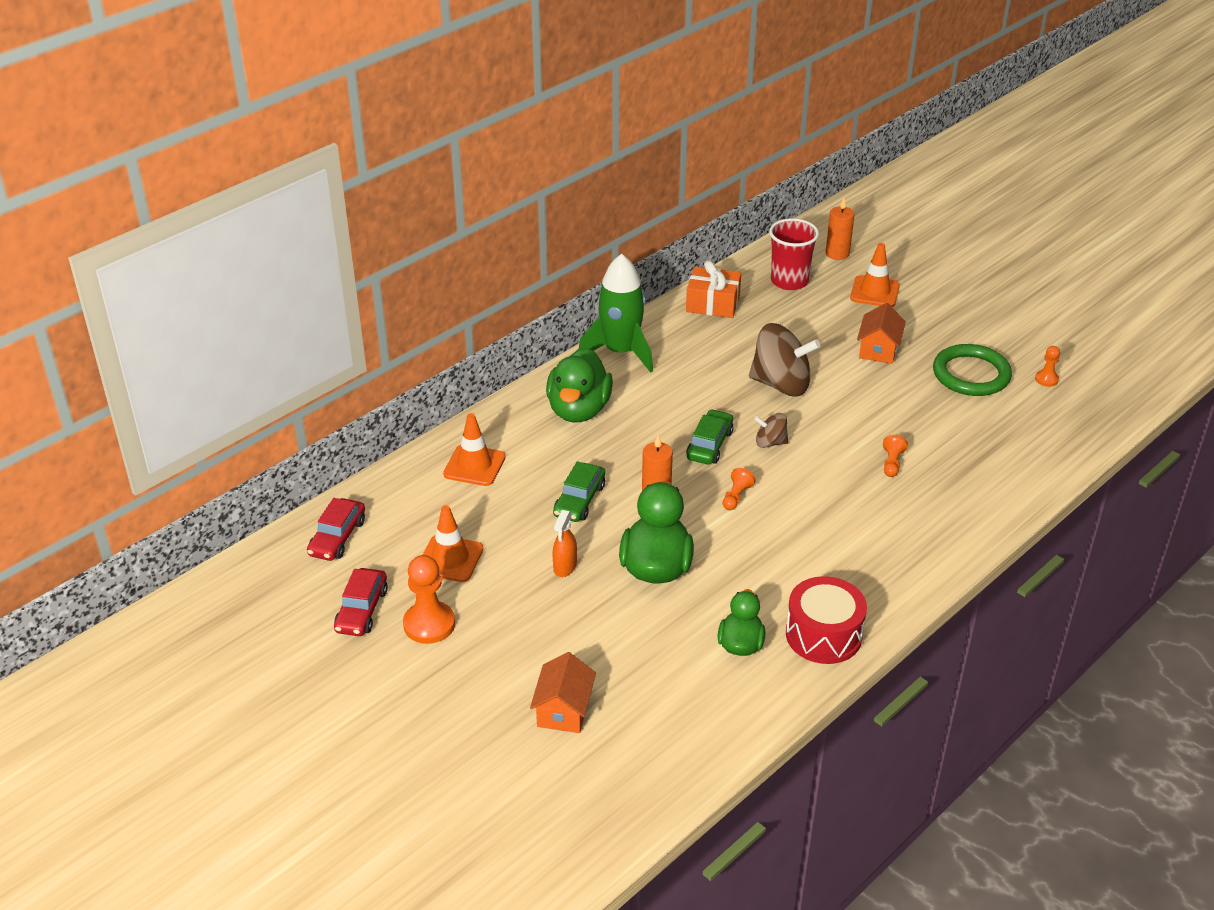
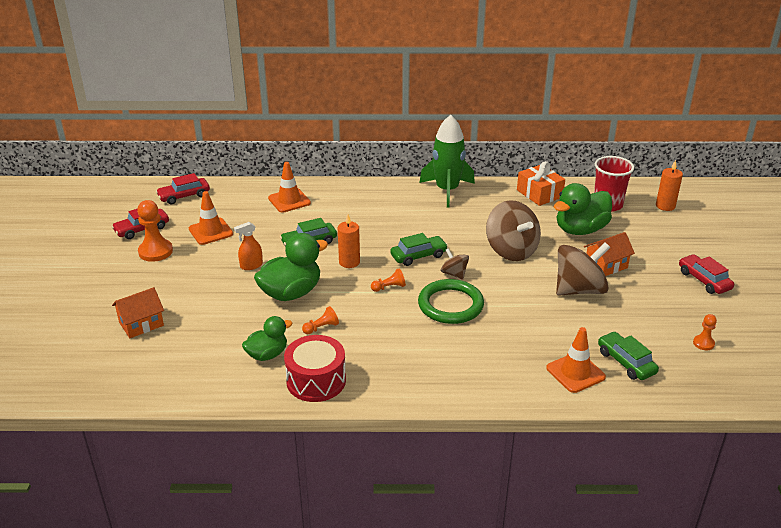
camera: 45 degrees right, 5 degrees down
(579, 410) = (379, 204): green duck -> green duck (580, 230)
(874, 292) = (656, 236): orange traffic cone -> orange traffic cone (575, 372)
(892, 463) = (509, 325): orange pawn -> orange pawn (321, 327)
(893, 389) = (579, 290): none -> brown spinning top
(968, 316) = (704, 280): none -> red car
(971, 374) = (649, 311): green ring -> green ring (450, 305)
(1020, 436) = (626, 362): none -> green car

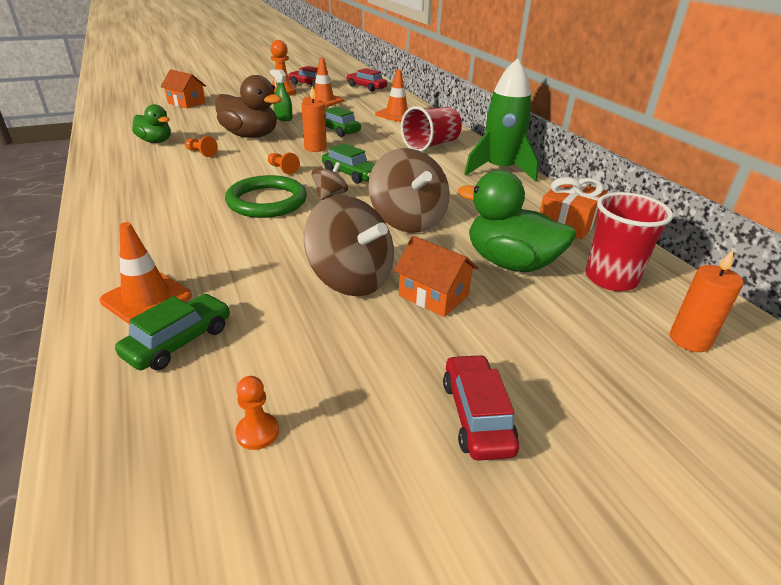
camera: 65 degrees right, 0 degrees up
(251, 266) = (283, 118): orange spray bottle -> green spray bottle
(291, 293) = (250, 136): green duck -> brown duck
(316, 381) = (119, 162): red drum -> none
(379, 204) = (431, 145): none -> red cup
(511, 250) = (408, 220): brown spinning top -> brown spinning top turned 60 degrees counterclockwise
(704, 280) = (476, 416): red car -> red car turned 45 degrees counterclockwise

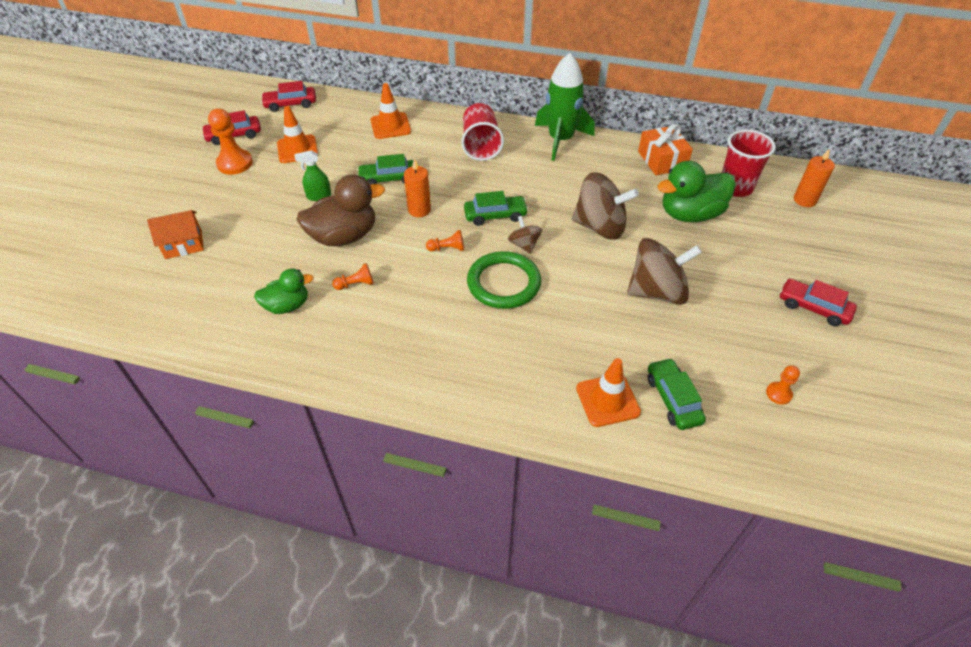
camera: 50 degrees left, 15 degrees up
(433, 295) = (701, 266): orange house -> none

